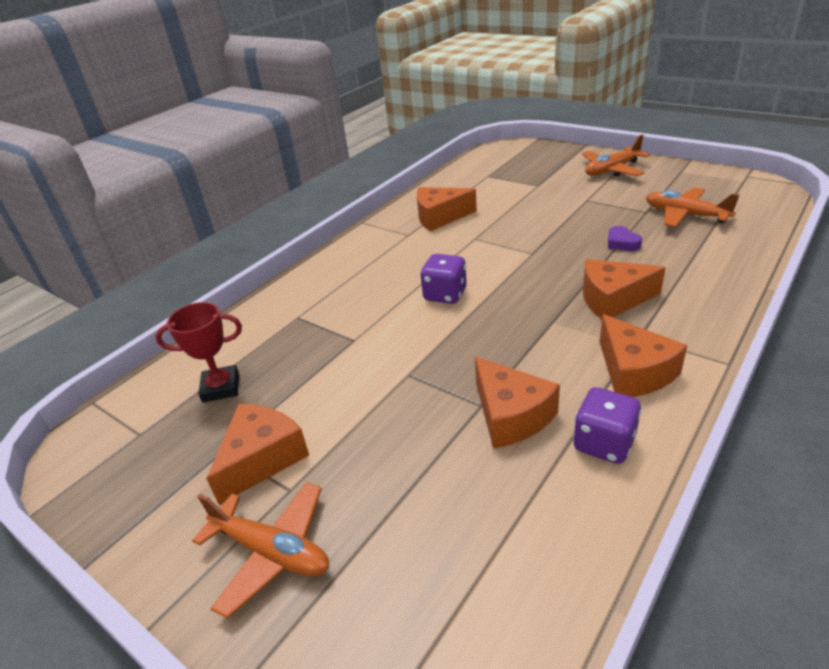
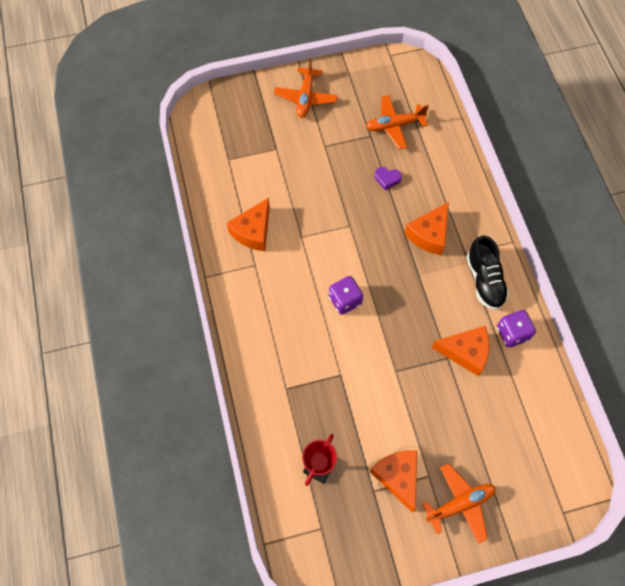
camera: 55 degrees left, 30 degrees up
(633, 372) = (484, 280): orange cheese -> black shoe

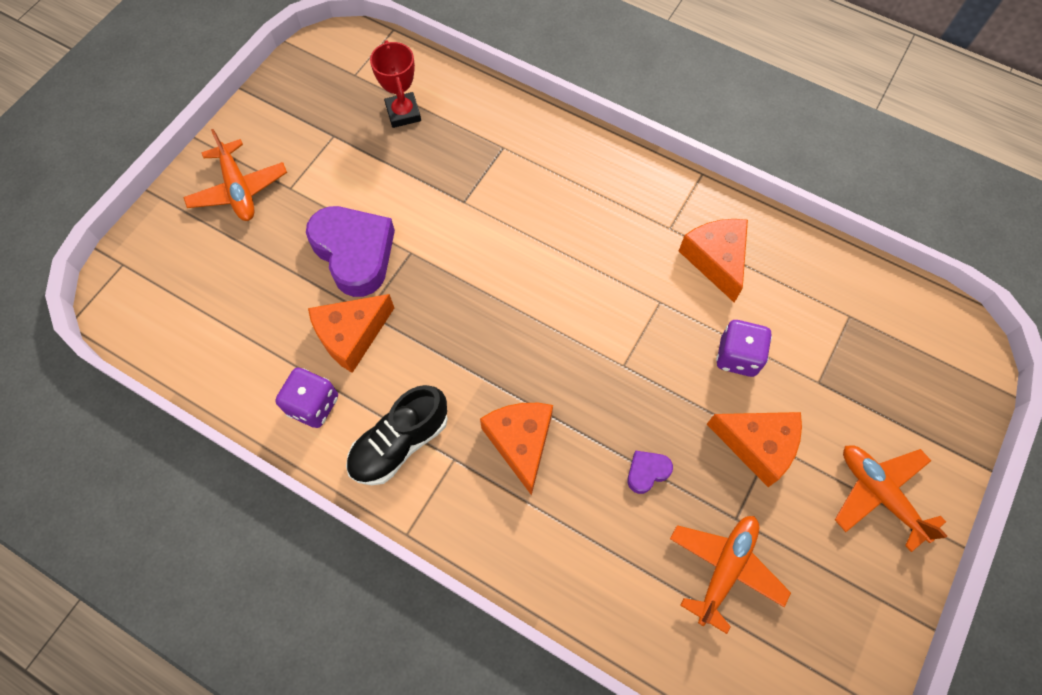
camera: 135 degrees right, 0 degrees up
(345, 300) = (536, 275): purple dice -> purple dice (737, 356)
(397, 477) = (320, 163): orange cheese -> orange cheese (757, 445)
(426, 398) = (354, 253): none -> purple heart
(460, 504) = (238, 189): orange plane -> orange plane turned 45 degrees counterclockwise
(484, 280) = (399, 443): black shoe -> black shoe turned 75 degrees counterclockwise

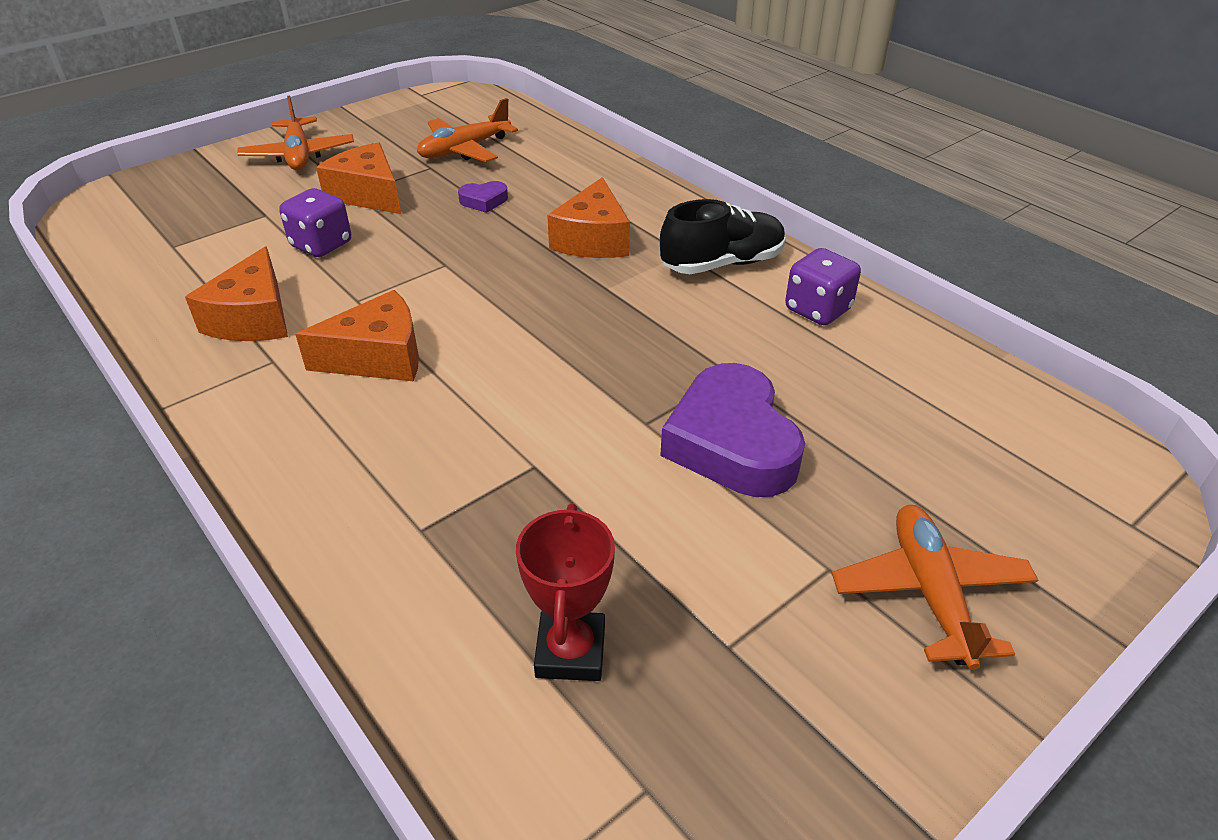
camera: 160 degrees left, 25 degrees down
(351, 335) = (757, 356): orange cheese -> orange cheese (378, 357)

